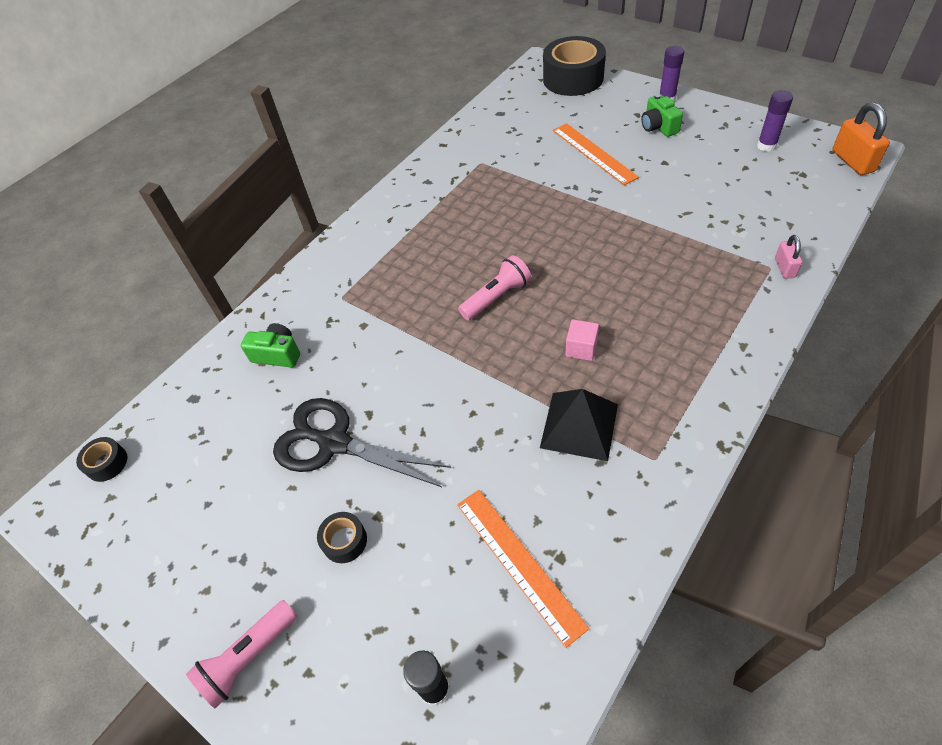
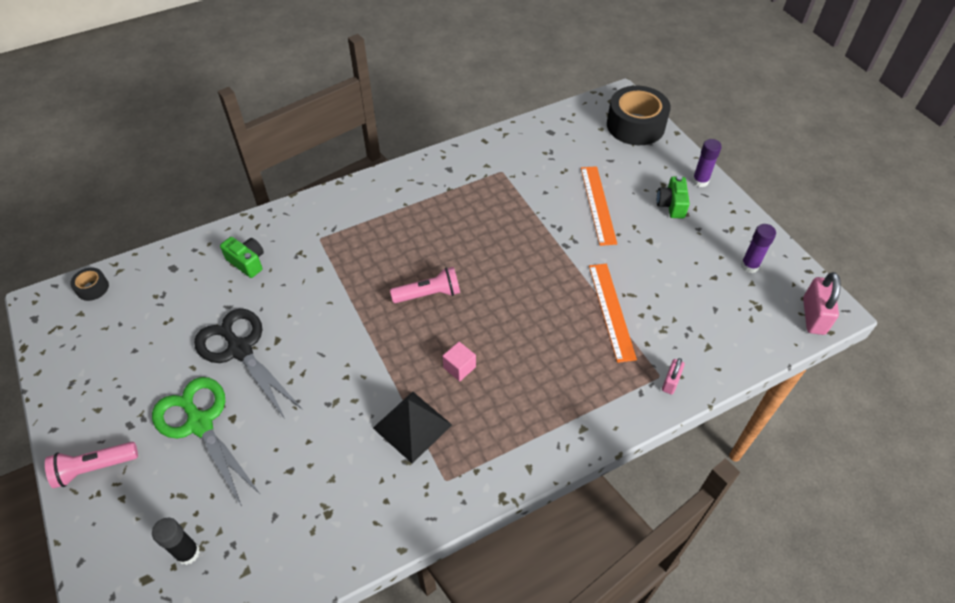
camera: 20 degrees right, 0 degrees up
(344, 541) = (200, 423): black tape -> green scissors
(519, 562) = (298, 501): orange ruler -> orange ruler (611, 311)
(852, 161) = (813, 316): orange padlock -> pink padlock

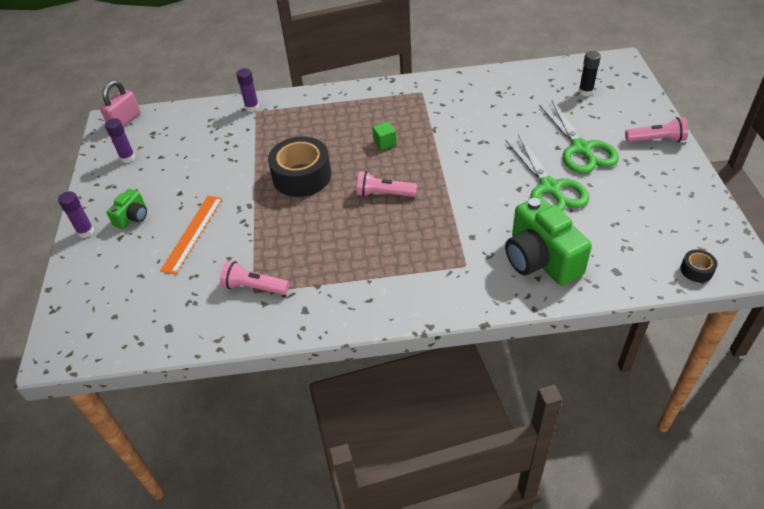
camera: 155 degrees left, 5 degrees down
(240, 350) = (550, 188): black scissors -> green scissors
(247, 262) = (540, 259): green camera -> green camera, size x1.99
(412, 426) = (431, 119): black pyramid -> none
(459, 367) = (385, 142): pink cube -> green cube
(504, 175) = (254, 287): none -> pink flashlight
(611, 311) = (254, 152): orange ruler -> none
(635, 125) = (77, 310): black tape -> black tape (302, 176)
(670, 382) = (252, 107): pink padlock -> purple glue stick

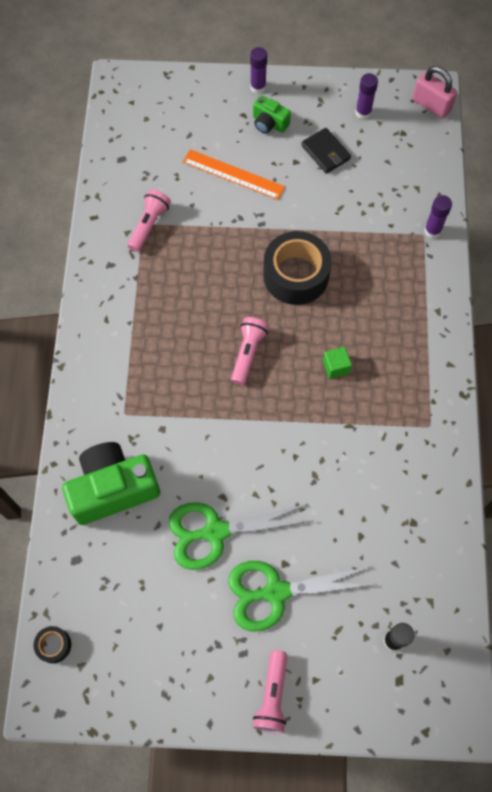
camera: 95 degrees right, 20 degrees up
(170, 175) = (325, 152): none -> black wallet

